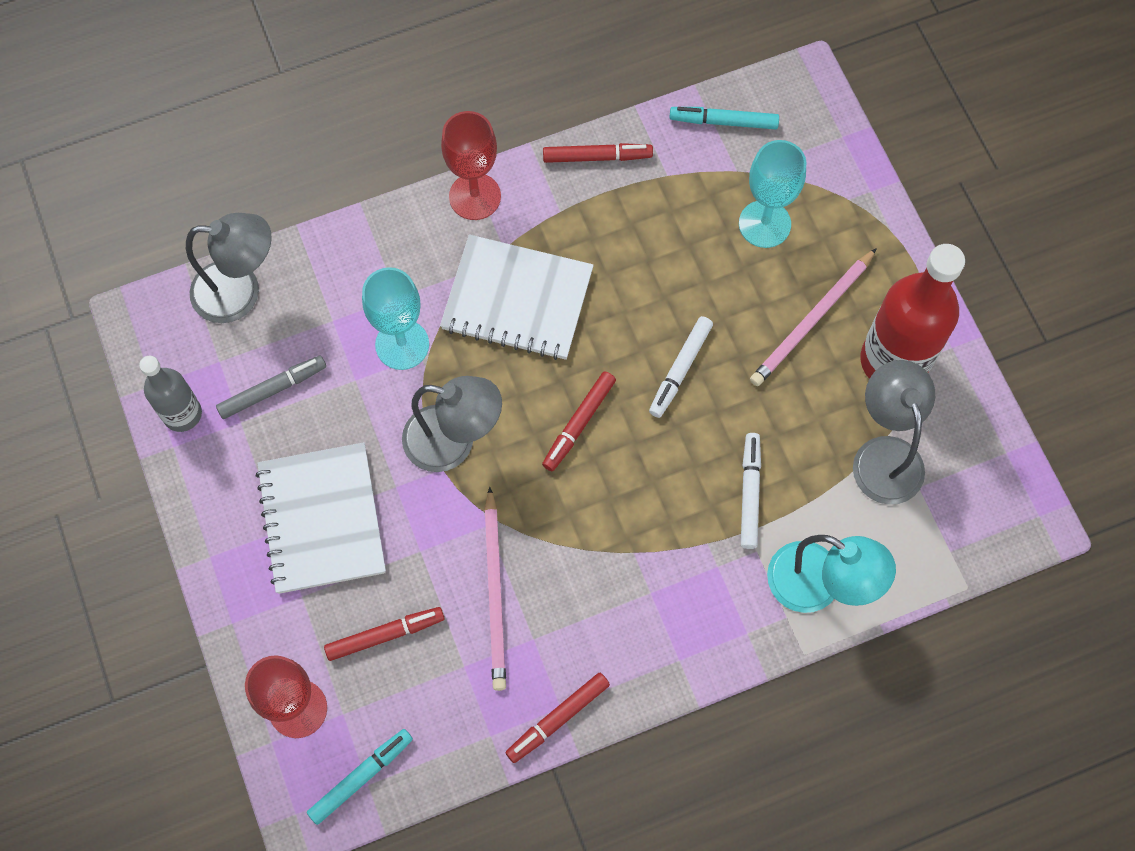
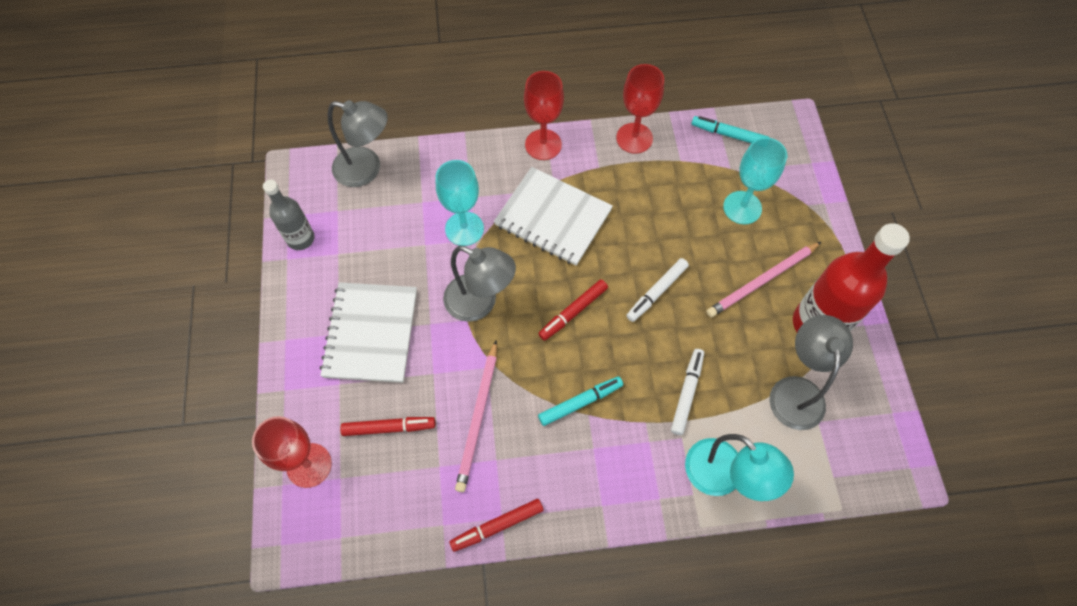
camera: 15 degrees right, 5 degrees down
(273, 390) = (366, 237): grey marker -> none
(361, 777) = (337, 530): turquoise marker -> turquoise marker (580, 402)
(597, 157) = (634, 138): red marker -> red goblet

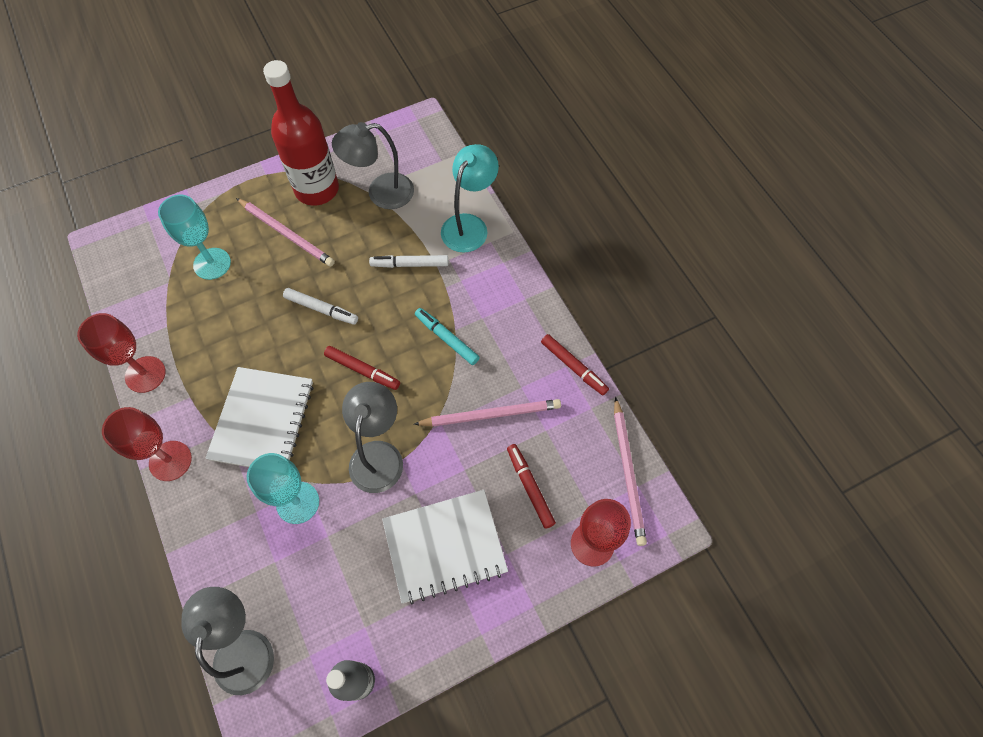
camera: 110 degrees left, 0 degrees up
(358, 533) = (628, 472): none -> pink pencil
(728, 135) = (126, 292): turquoise marker -> none

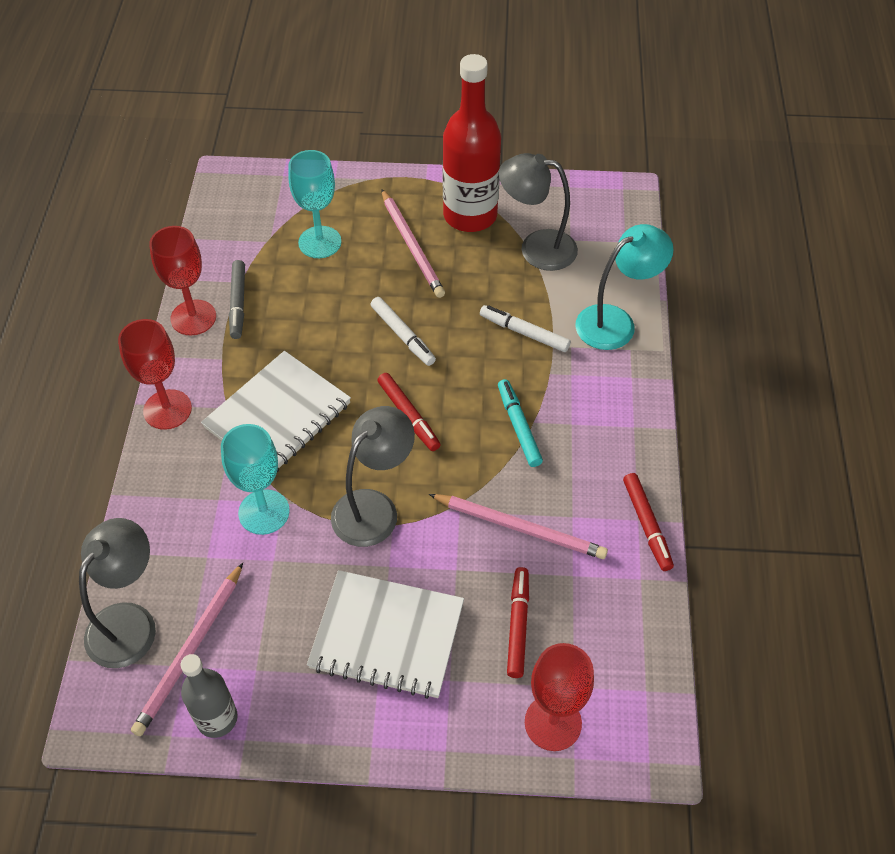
camera: 30 degrees right, 10 degrees down
(175, 345) = (238, 303): none -> grey marker
(628, 472) = (642, 670): pink pencil -> pink pencil (190, 651)

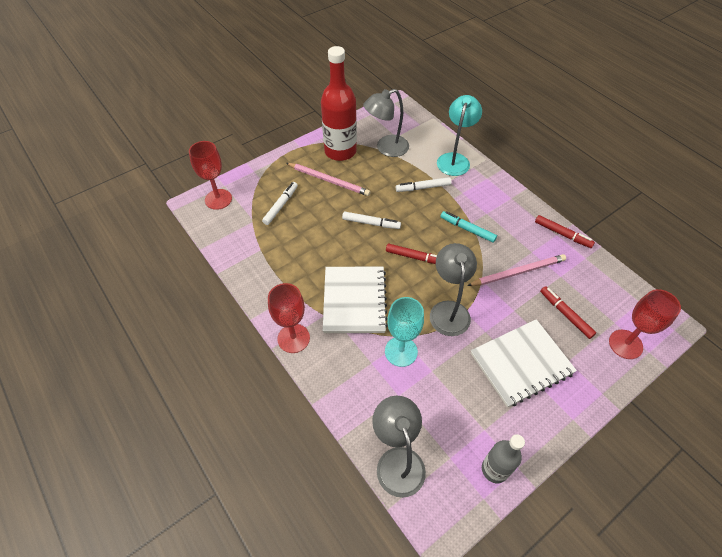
camera: 40 degrees left, 0 degrees up
(190, 651) = (444, 448): pink pencil -> none
(193, 317) = (255, 283): red goblet -> red goblet (218, 199)
(238, 303) = (271, 261): grey marker -> none
(320, 242) = (281, 205): turquoise goblet -> white marker

